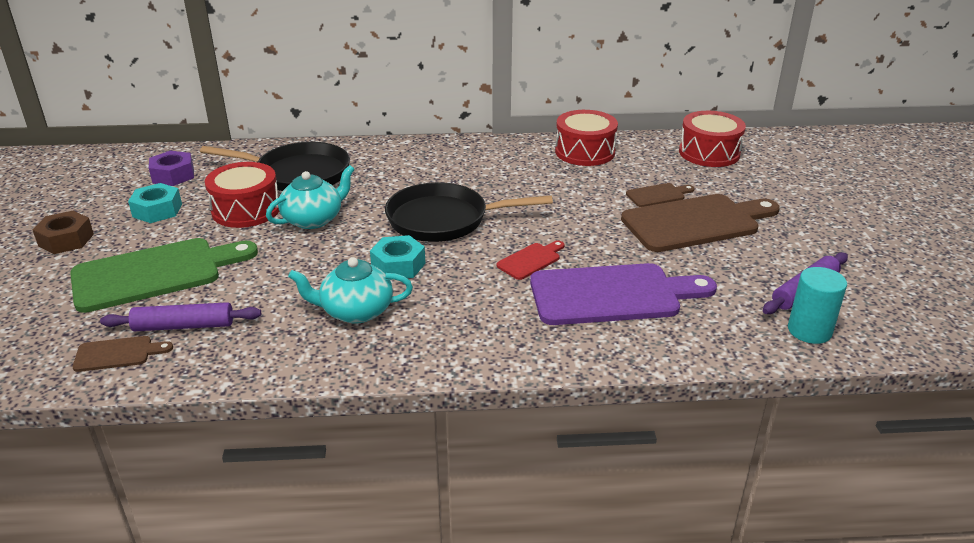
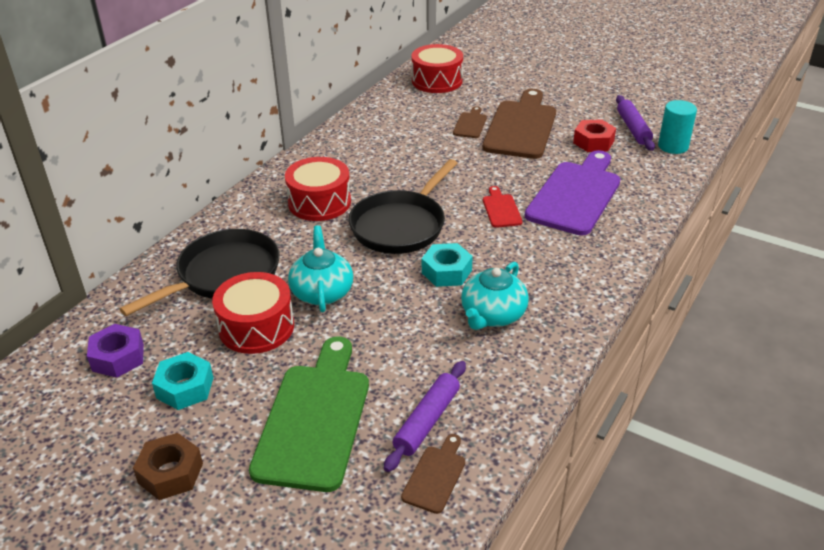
camera: 55 degrees left, 5 degrees up
(585, 152) = (372, 124): red drum -> red drum (319, 202)
(733, 274) = (593, 142): none -> red nut

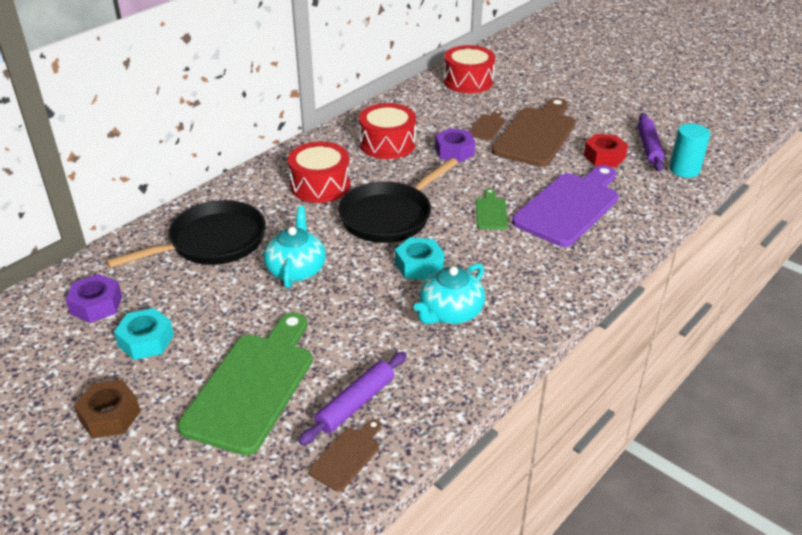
camera: 10 degrees right, 0 degrees up
(256, 327) = (226, 294): red drum -> red drum (387, 144)
(445, 152) = (454, 151): none -> purple nut
(501, 209) = (491, 212): red cutting board -> green cutting board

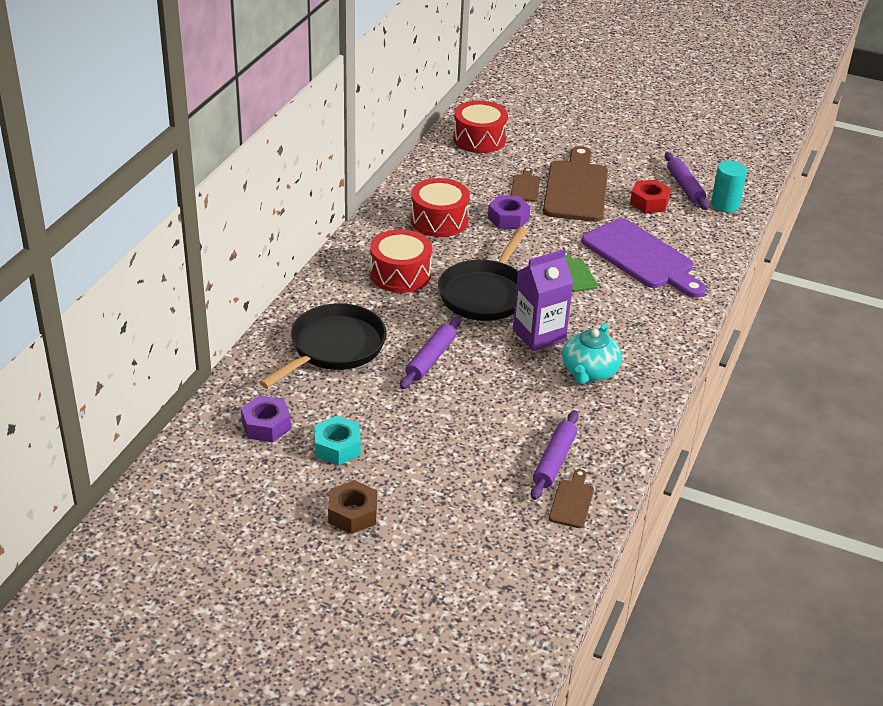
camera: 20 degrees left, 0 degrees up
(252, 386) = (459, 465): green cutting board -> none
(296, 269) = (431, 359): turquoise teapot -> purple rolling pin
(419, 265) = (539, 335): turquoise nut -> purple carton
(569, 207) = (641, 257): purple cutting board -> purple cutting board turned 120 degrees clockwise

